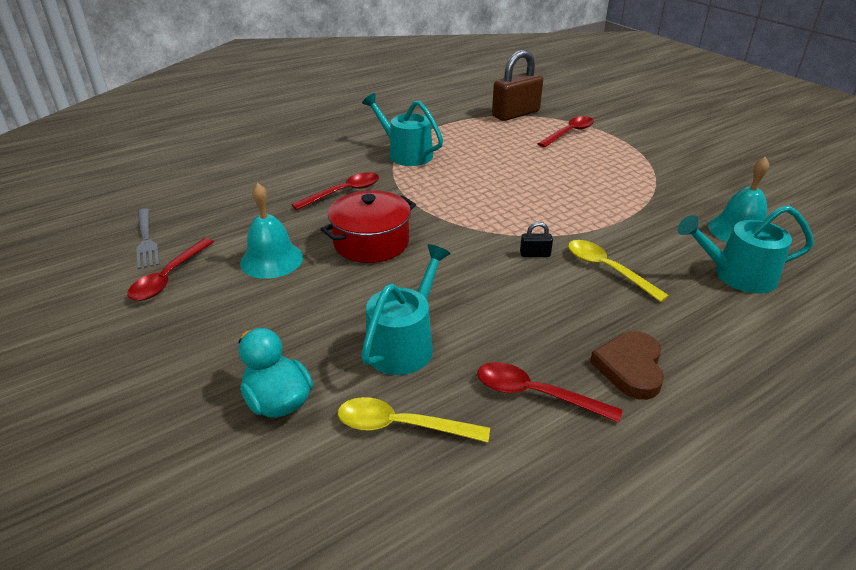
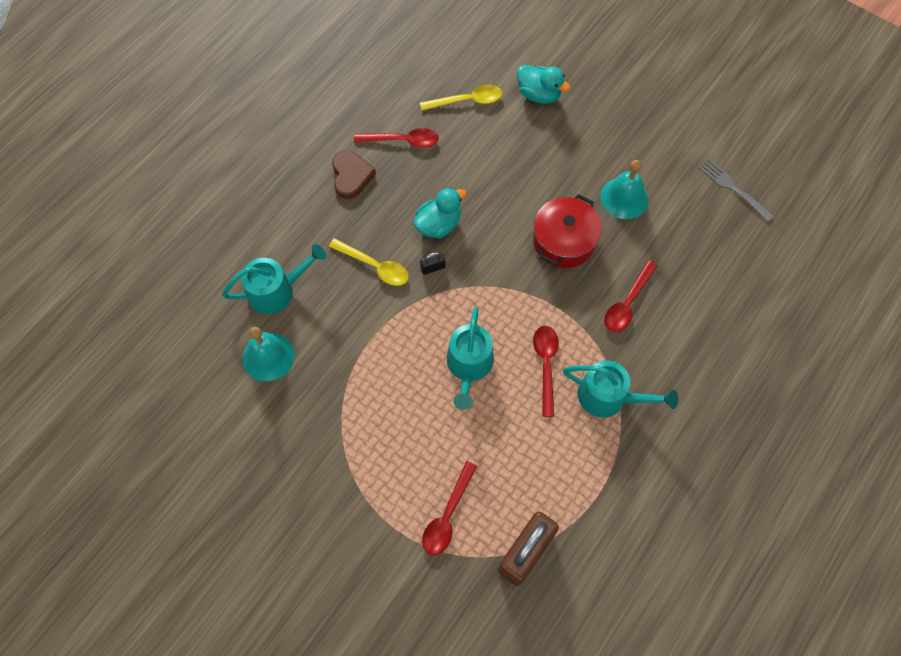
camera: 160 degrees right, 30 degrees up
(168, 277) = (680, 158): red spoon -> red spoon (546, 364)
(404, 344) = (491, 152): turquoise watering can -> turquoise watering can (469, 365)
(514, 287) = (438, 225): none -> turquoise duck

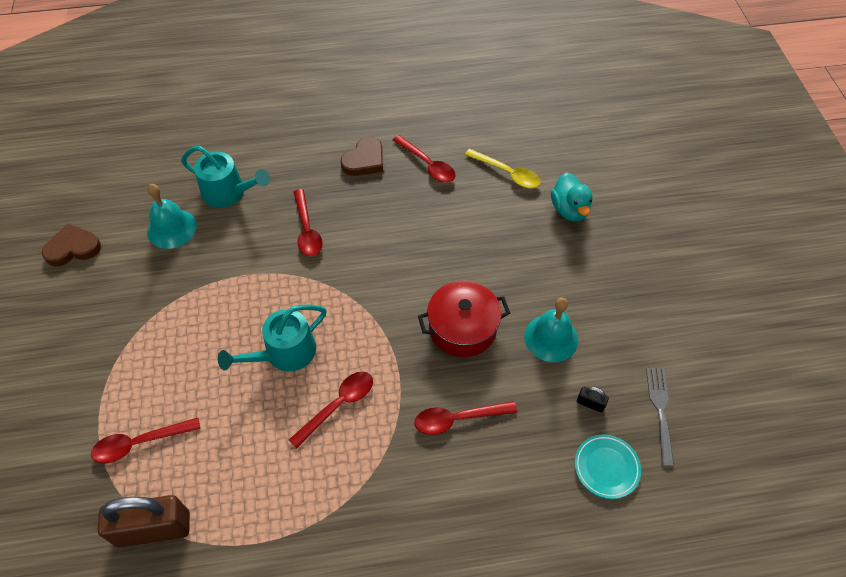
camera: 45 degrees right, 10 degrees down
(207, 442) = (73, 248): none -> brown heart
(375, 266) = (307, 230): yellow spoon -> red spoon
(433, 267) = (344, 264): black padlock -> black padlock (590, 403)
(438, 225) = (384, 239): turquoise duck -> none
(608, 396) = (356, 476): turquoise watering can -> none
(740, 252) = (606, 467): none -> turquoise plate

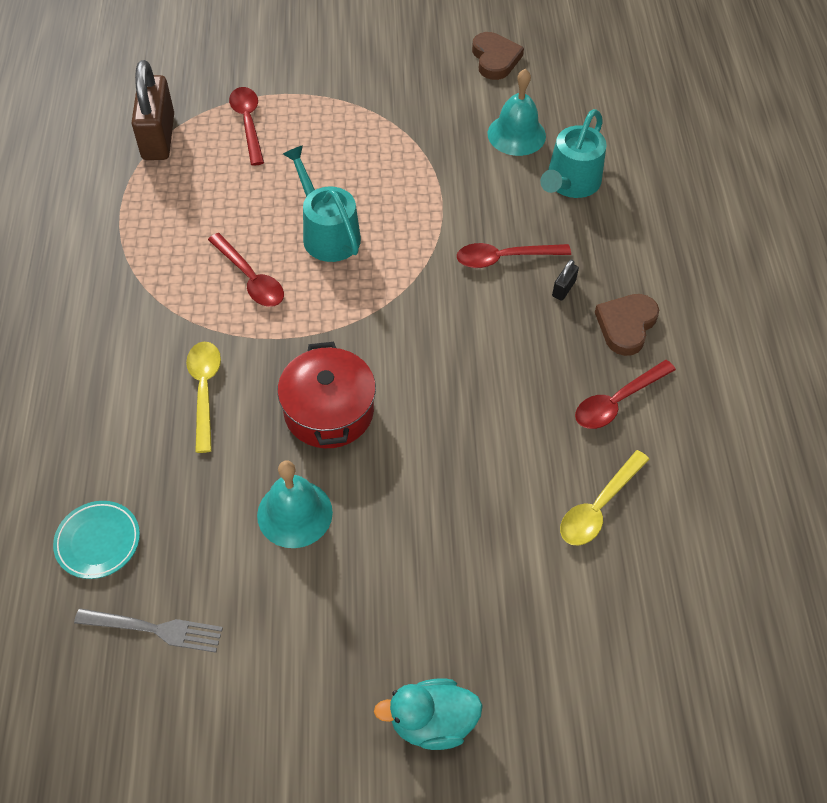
camera: 95 degrees right, 0 degrees up
(364, 160) = (626, 325): brown heart -> brown heart turned 75 degrees clockwise
(457, 419) = (204, 390): red spoon -> yellow spoon
(569, 210) = (519, 584): turquoise duck -> turquoise duck (432, 722)
(590, 403) = (188, 542): black padlock -> black padlock (563, 289)

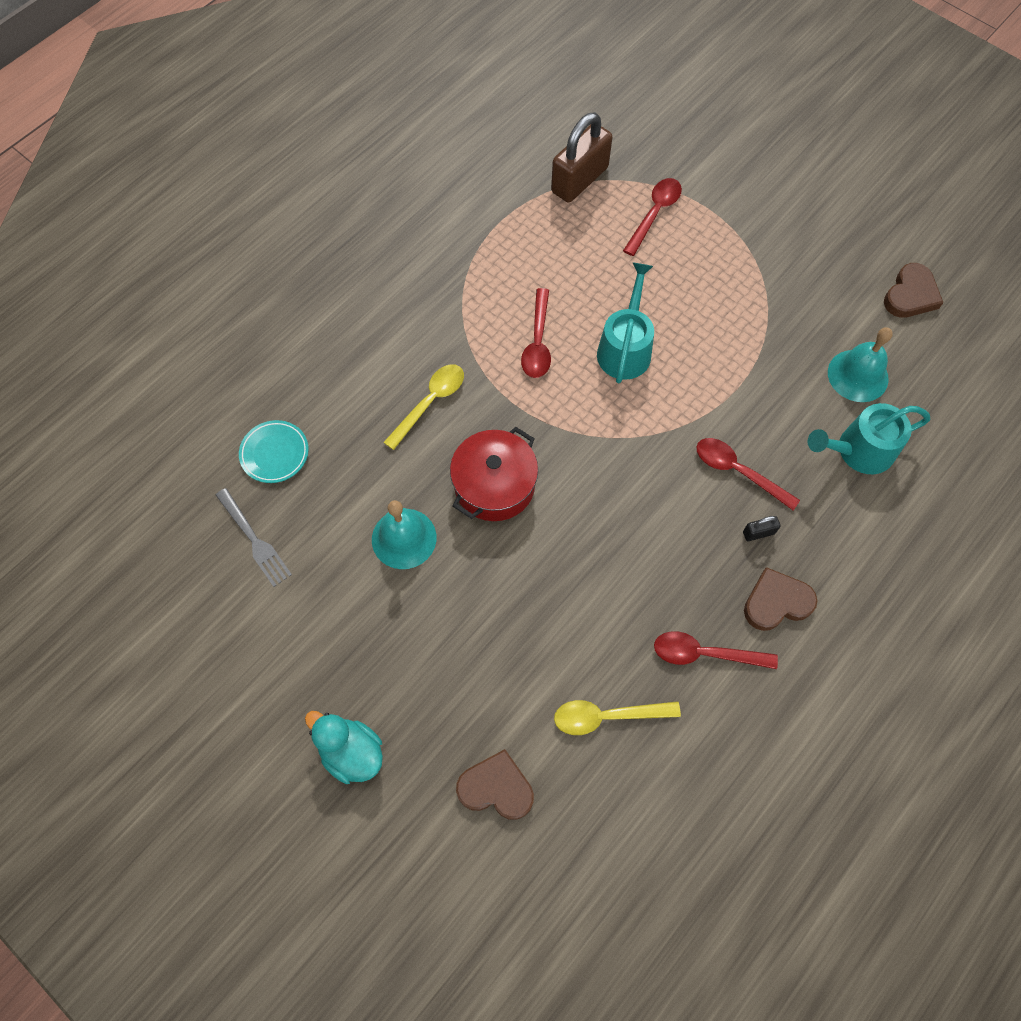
camera: 45 degrees right, 10 degrees up
(576, 636) = (496, 788): none -> brown heart

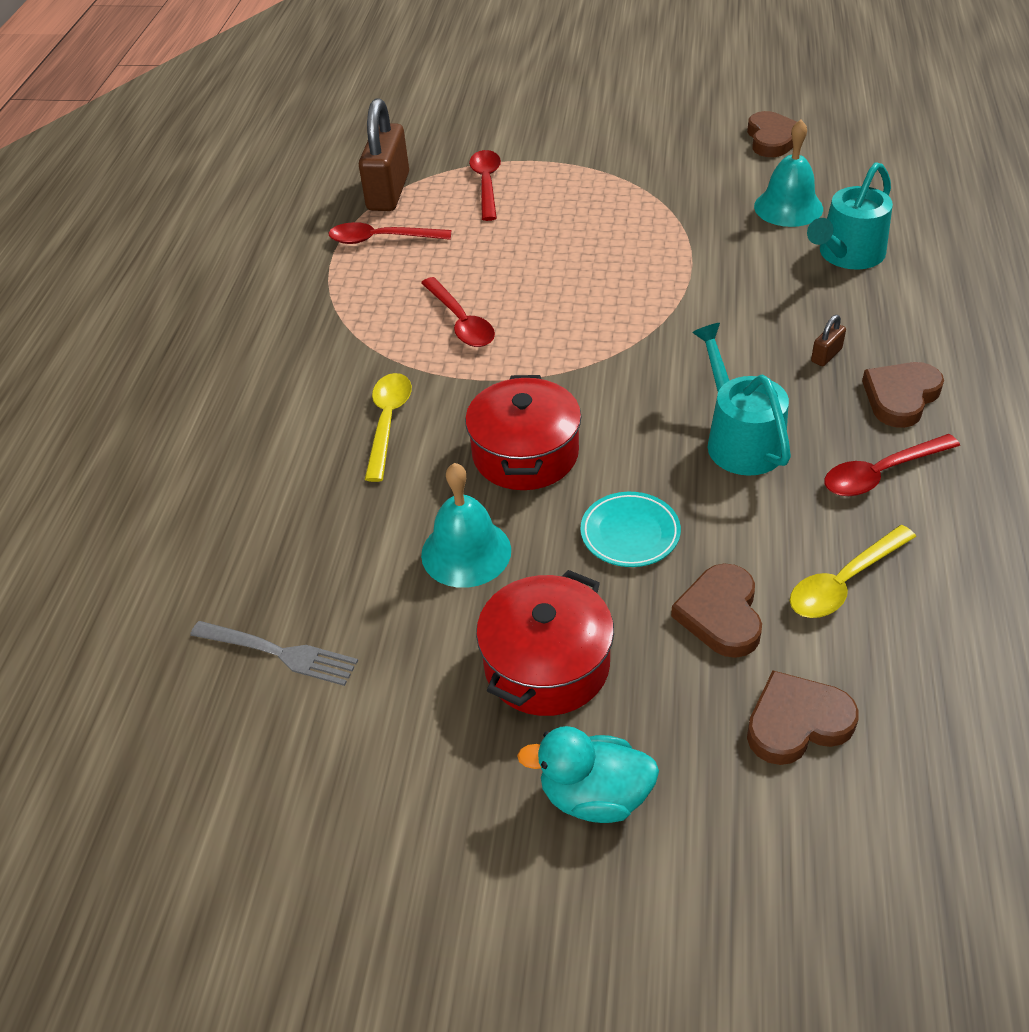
camera: 30 degrees left, 20 degrees down
(275, 453) = (237, 557): turquoise plate -> turquoise plate (630, 533)
(390, 650) = (546, 664): none -> red pot
(514, 687) = (721, 614): none -> brown heart
(625, 348) = (555, 286): turquoise watering can -> turquoise watering can (740, 440)
(737, 471) = (757, 321): red spoon -> red spoon (381, 239)
(758, 533) = (826, 355): black padlock -> brown padlock

